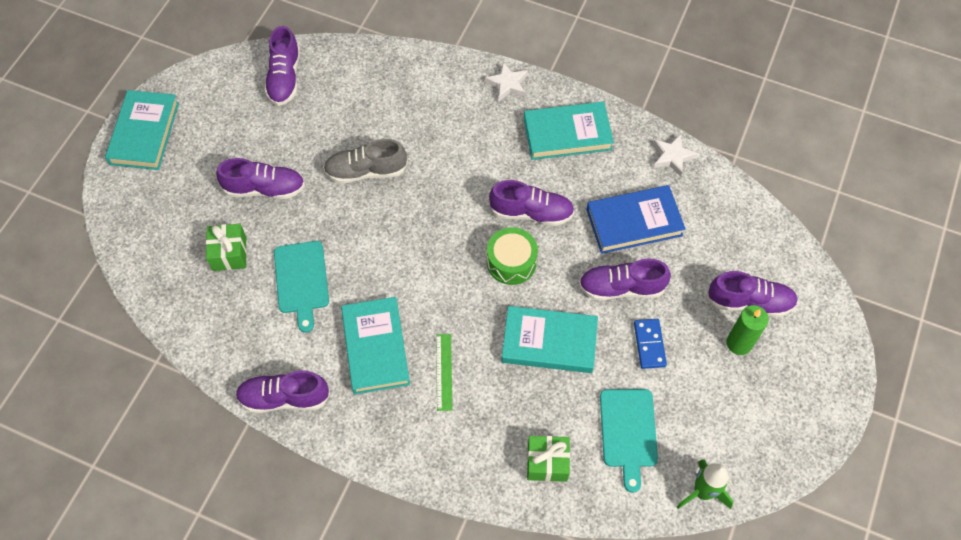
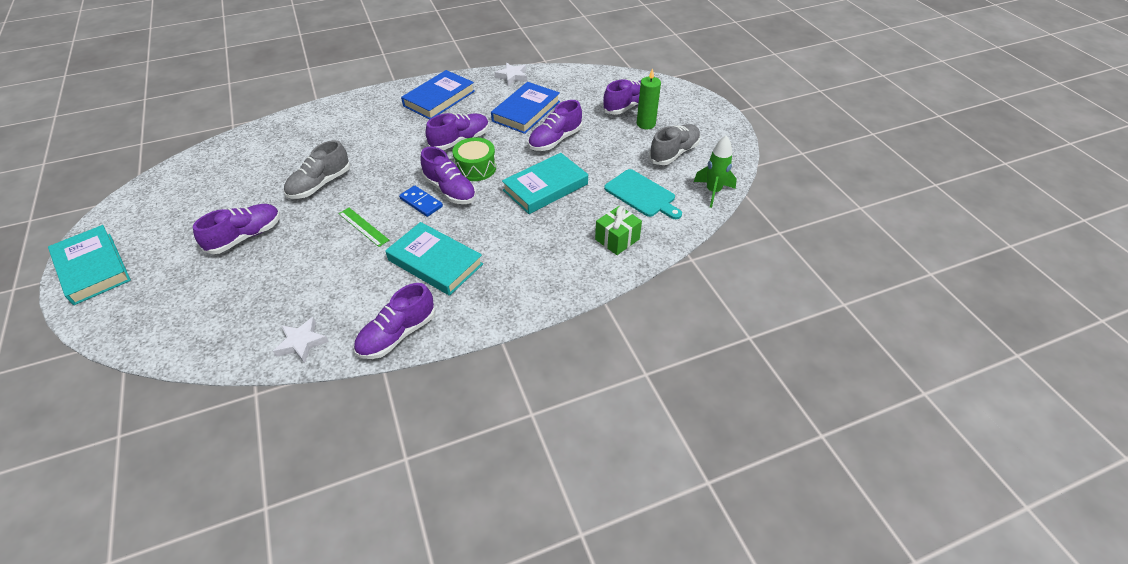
camera: 45 degrees left, 15 degrees down
(229, 253) = (254, 287): green gift -> none
(285, 78) = (197, 175): purple shoe -> purple shoe (450, 190)
(301, 280) = (335, 265): turquoise cutting board -> none
(444, 372) = (498, 242): green ruler -> green ruler (363, 227)
(507, 84) = (374, 98): white star -> white star (301, 342)
(567, 134) = (439, 99): turquoise book -> blue book
(649, 344) = (602, 153): blue domino -> blue domino (421, 203)
(722, 408) = (674, 153): none -> grey shoe

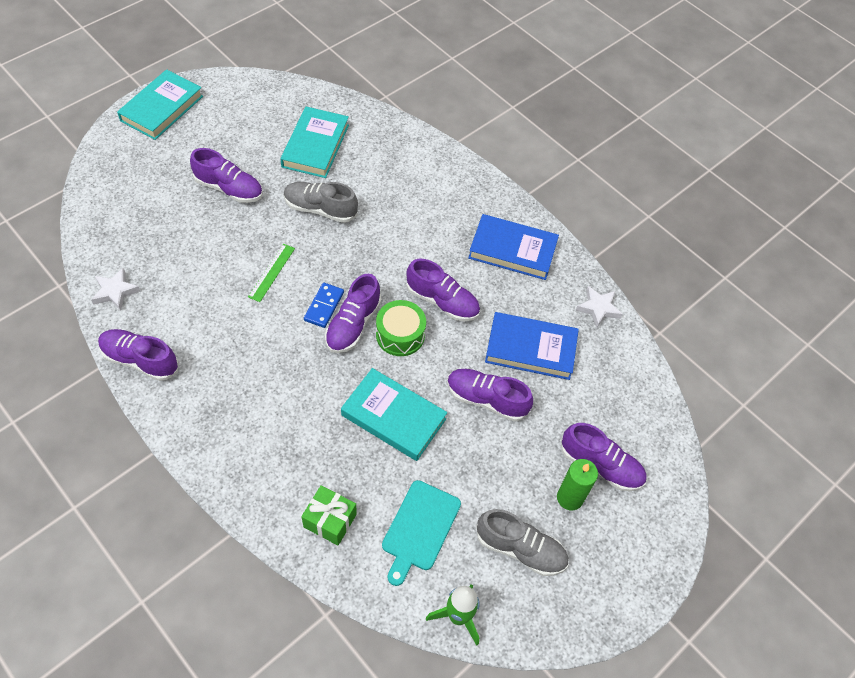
camera: 65 degrees right, 10 degrees up
(435, 262) = (241, 354): turquoise book -> turquoise book (315, 146)

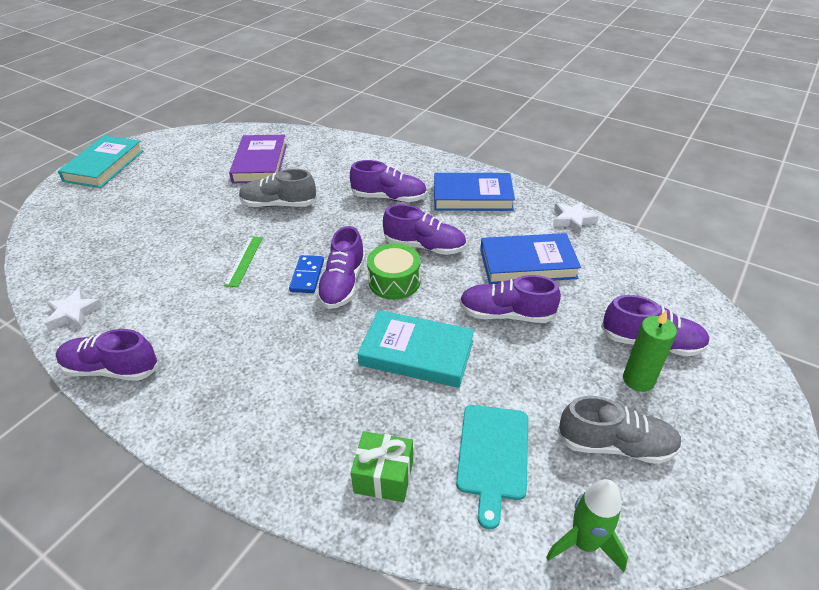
camera: 10 degrees left, 15 degrees down
(229, 188) = (183, 207): purple shoe -> purple shoe (389, 197)
(315, 146) = (260, 163): turquoise book -> purple book

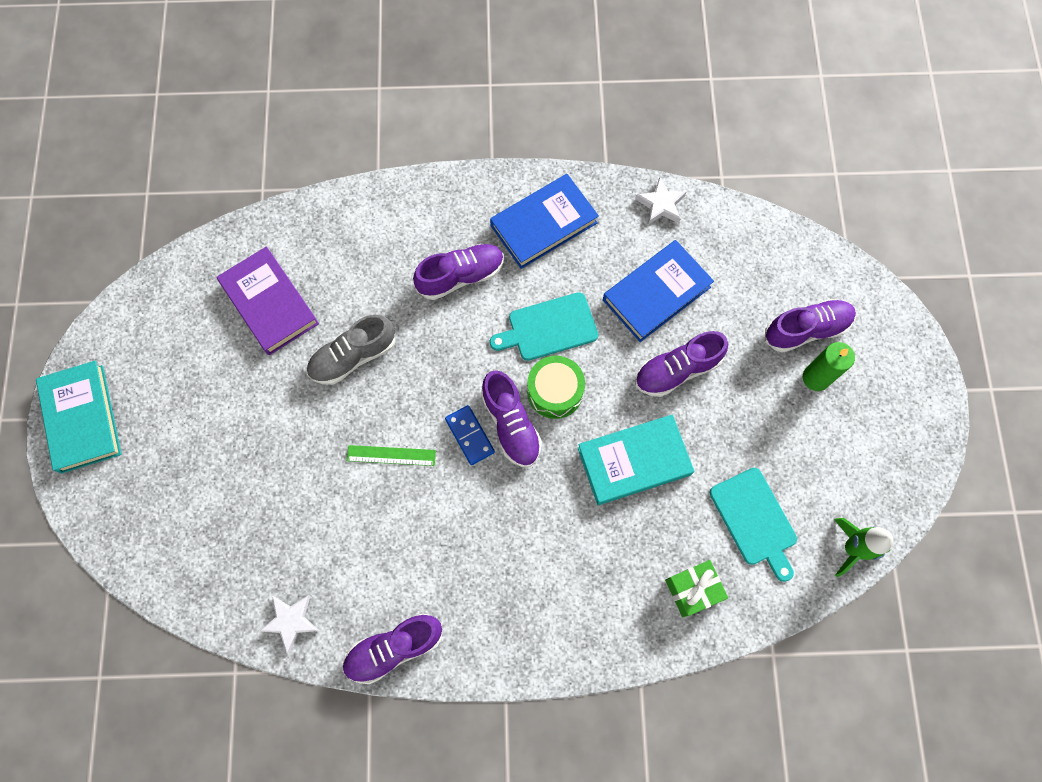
camera: 35 degrees left, 30 degrees up
(244, 261) = (391, 455): green ruler -> green ruler turned 60 degrees counterclockwise
(424, 246) = (549, 328): purple shoe -> turquoise cutting board
(615, 445) = (831, 453): grey shoe -> none

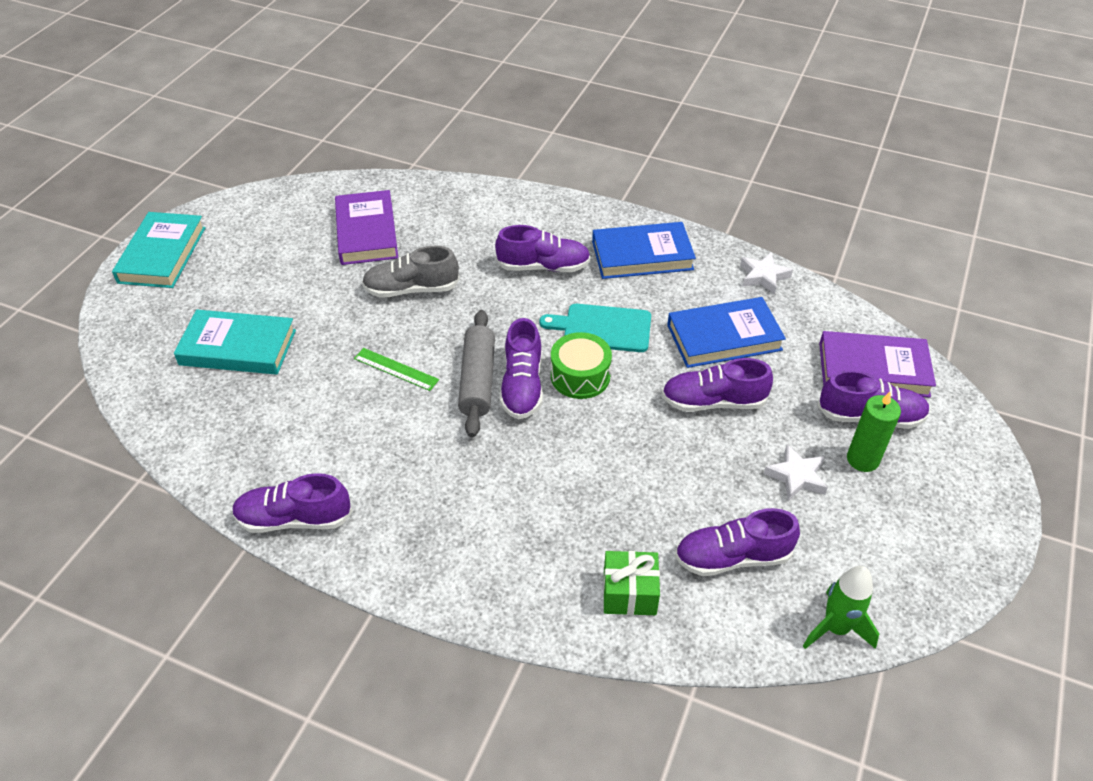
camera: 25 degrees right, 25 degrees down
(291, 621) = (217, 458): white star -> white star (796, 476)
(469, 435) = (477, 380): blue domino -> grey rolling pin
(634, 461) = (628, 458): turquoise book -> turquoise book (238, 347)
(754, 520) = (732, 557): turquoise cutting board -> purple shoe
(791, 276) = (873, 369): none -> purple book

